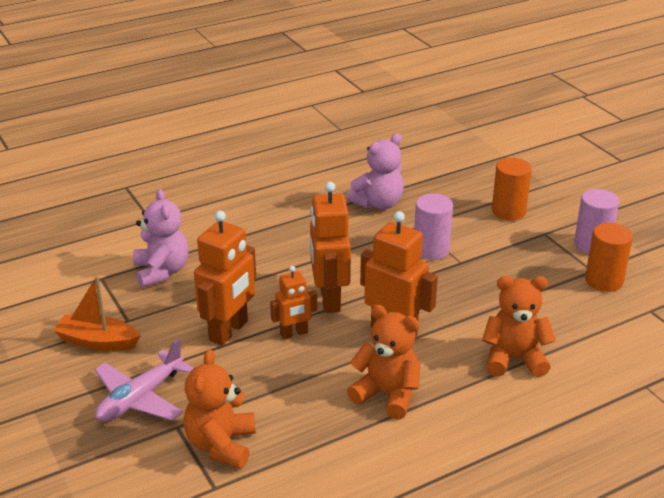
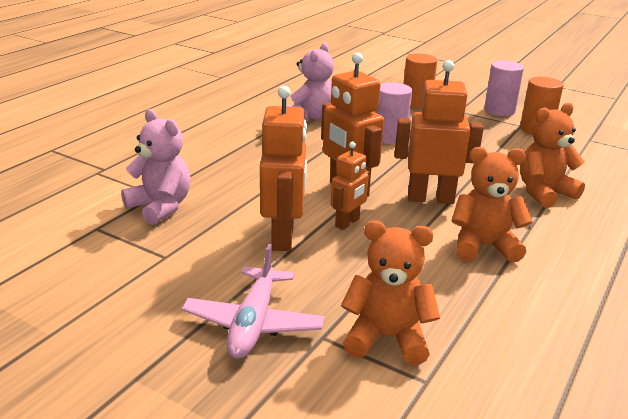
camera: 30 degrees left, 5 degrees down
(98, 342) = (149, 285): orange boat -> none
(221, 445) = (387, 338): orange teddy bear -> orange teddy bear turned 120 degrees clockwise

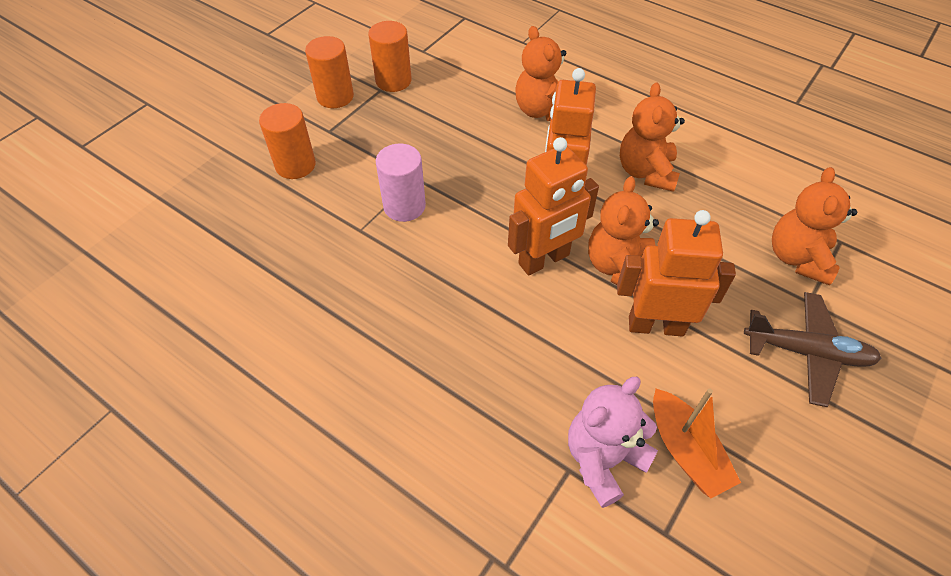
camera: 85 degrees left, 25 degrees up
(159, 242) = (686, 451): none -> orange boat
(253, 323) = (807, 352): pink plane -> brown plane
(310, 117) = (325, 283): pink teddy bear -> none
(347, 223) = (618, 267): orange robot -> orange teddy bear
(499, 111) = (335, 96): pink cylinder -> orange cylinder

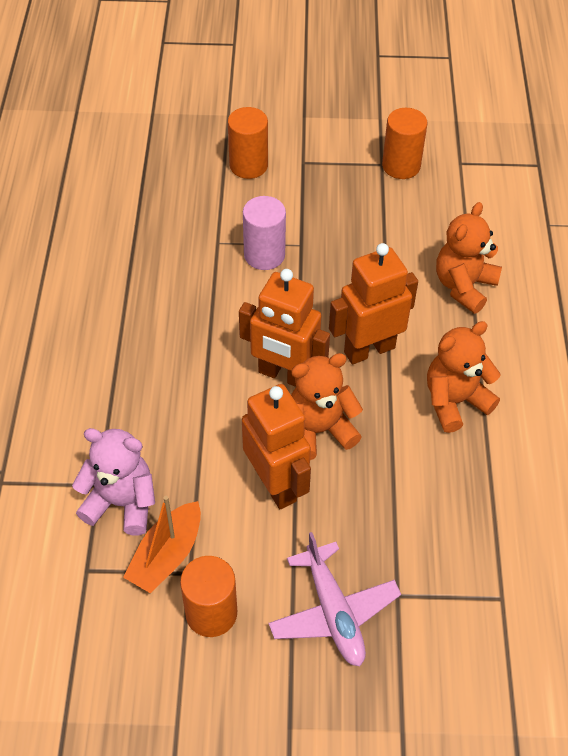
camera: 55 degrees right, 0 degrees up
(335, 96) = (345, 142): orange cylinder -> orange cylinder (211, 613)
(797, 258) = (446, 567): orange teddy bear -> none
(807, 352) = (333, 612): brown plane -> pink plane

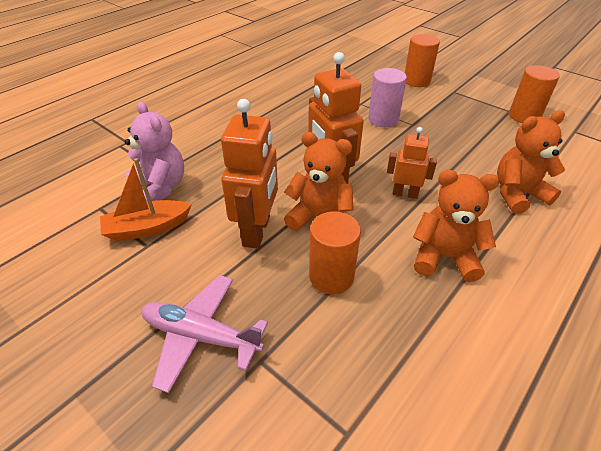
camera: 40 degrees right, 10 degrees down
(211, 613) = (128, 277): orange cylinder -> orange cylinder (331, 276)
(333, 612) = (201, 336): pink plane -> pink plane turned 90 degrees clockwise
(369, 349) = (405, 194): orange robot -> orange robot, size x0.58

